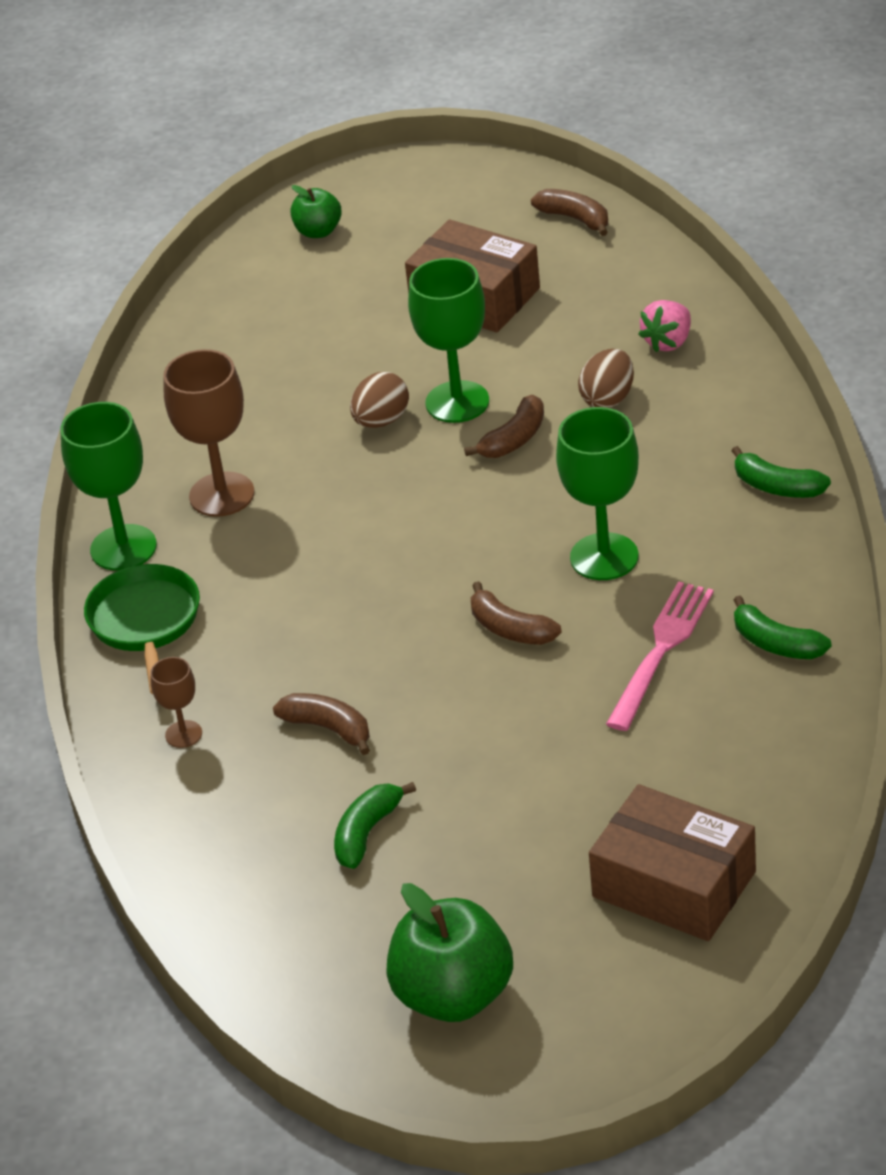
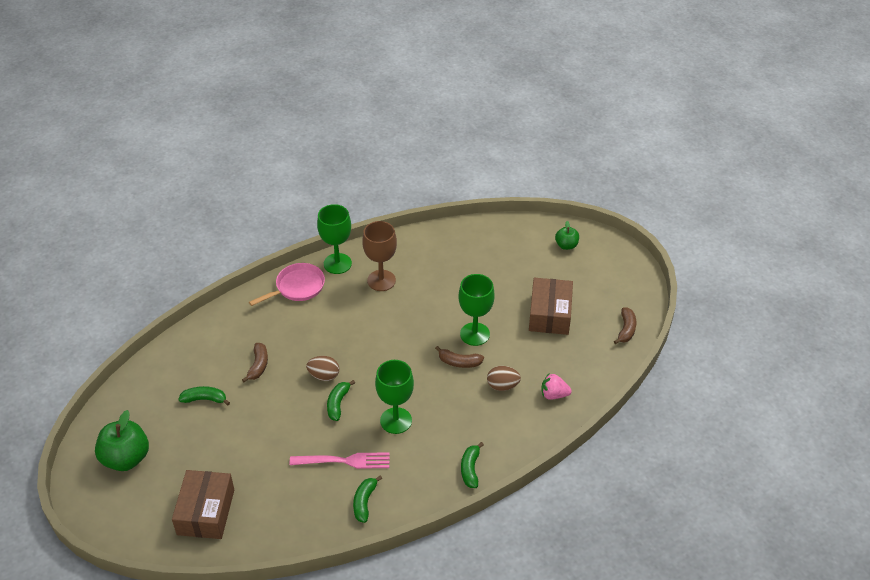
camera: 60 degrees right, 5 degrees up
(146, 623) = (297, 287): green pan -> pink pan
(183, 734) = (240, 323): brown goblet -> none
(381, 421) = (450, 313): brown egg -> brown egg (324, 376)
(510, 629) = (338, 403): brown banana -> green banana

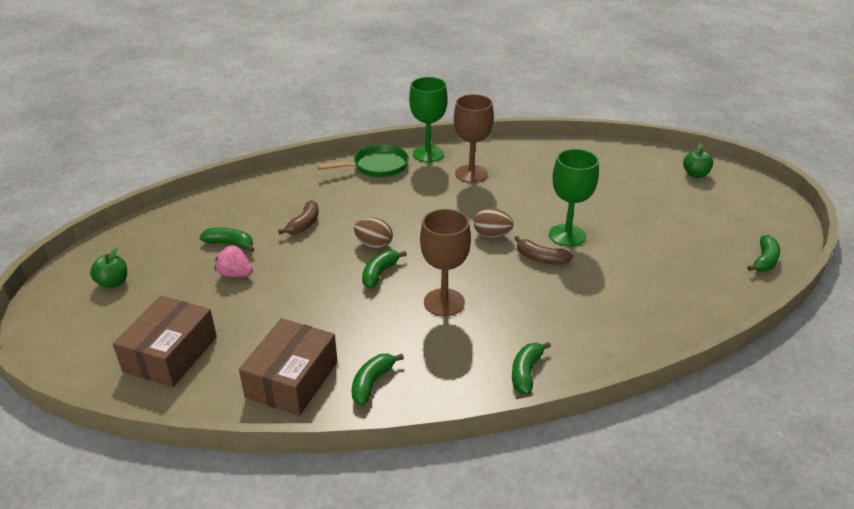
camera: 15 degrees right, 10 degrees down
(126, 458) = (113, 283): green apple -> green apple, size x0.55
(297, 287) = (377, 166): pink pan -> green pan
(344, 461) = (364, 332): pink fork -> none
(396, 420) = (444, 302): green goblet -> brown goblet
(502, 386) = (591, 290): brown egg -> brown egg (492, 235)
(549, 314) = (665, 231): brown box -> brown box (292, 379)
(554, 394) = (658, 311): pink strawberry -> pink strawberry (235, 274)
(626, 329) = (764, 261): brown banana -> green banana

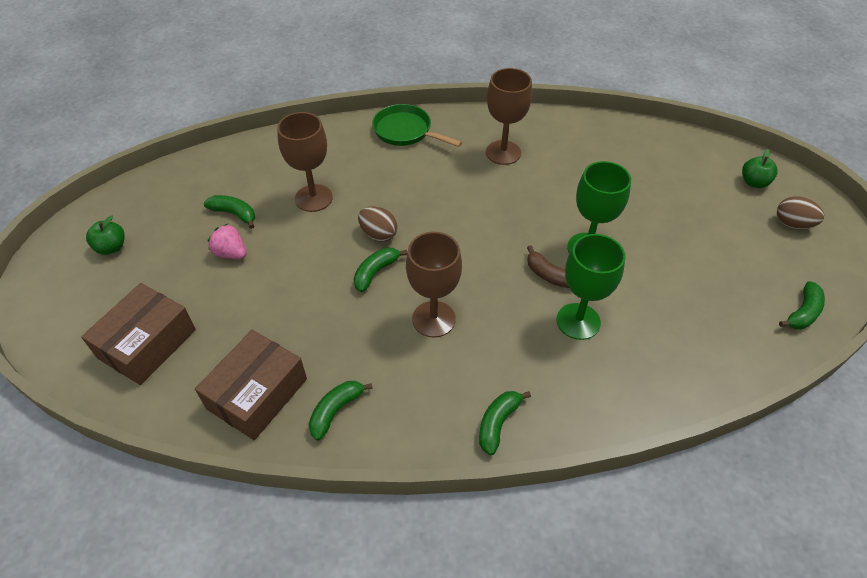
camera: 10 degrees right, 15 degrees up
(304, 224) = (313, 198): brown banana -> brown goblet
(377, 166) = (405, 131): green pan -> green pan turned 135 degrees counterclockwise
(428, 154) = (463, 121): green goblet -> green goblet (578, 321)
(492, 235) = (505, 237): brown egg -> brown egg (792, 224)

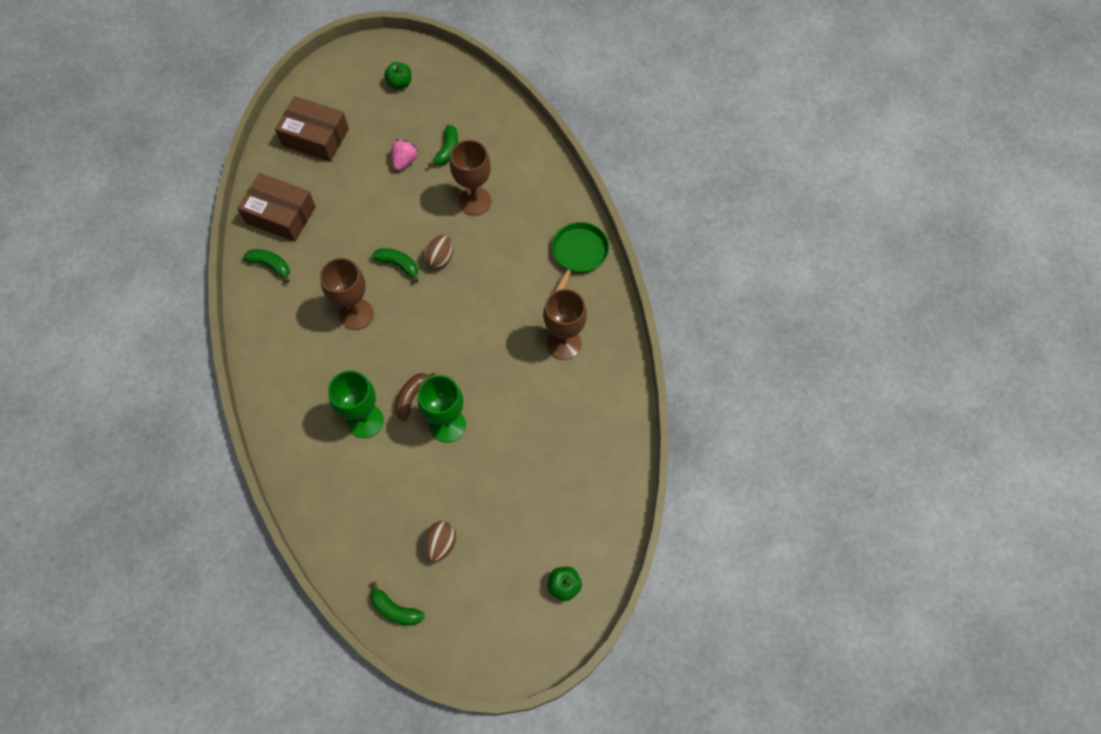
camera: 80 degrees right, 15 degrees up
(498, 423) = (268, 370): green banana -> none
(792, 224) = (508, 617): brown egg -> brown egg (441, 544)

